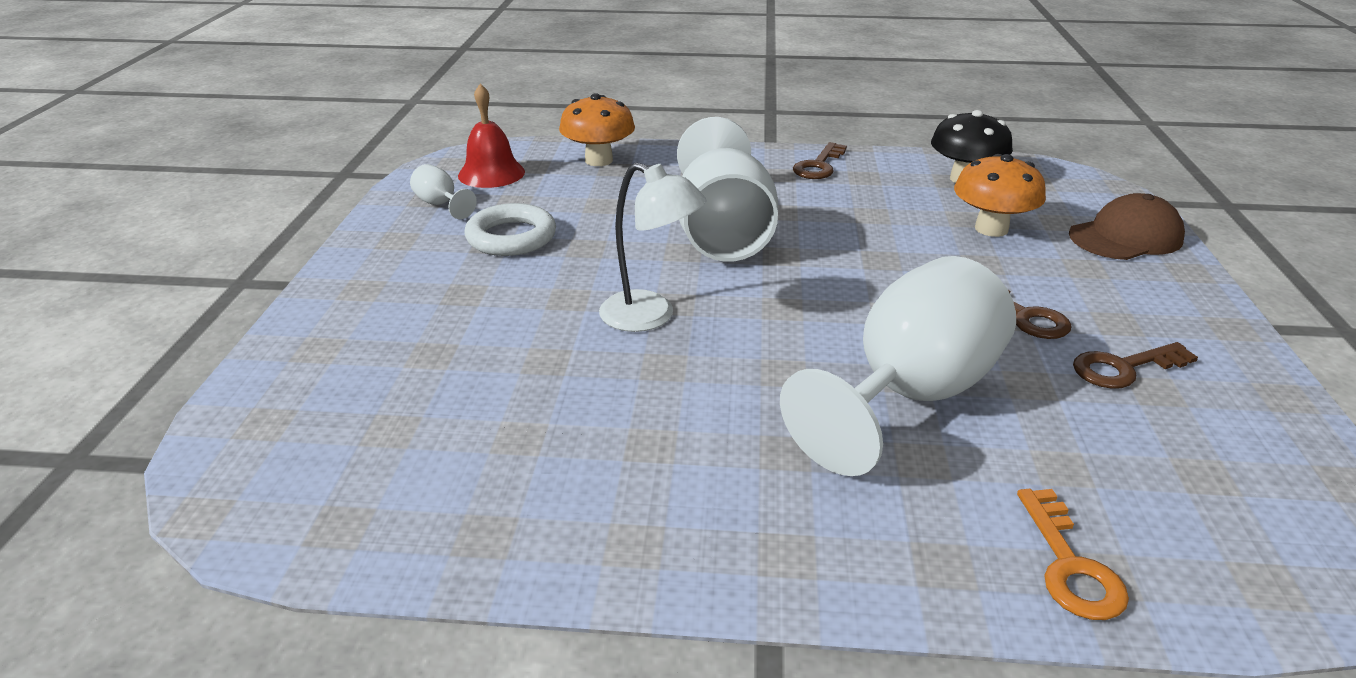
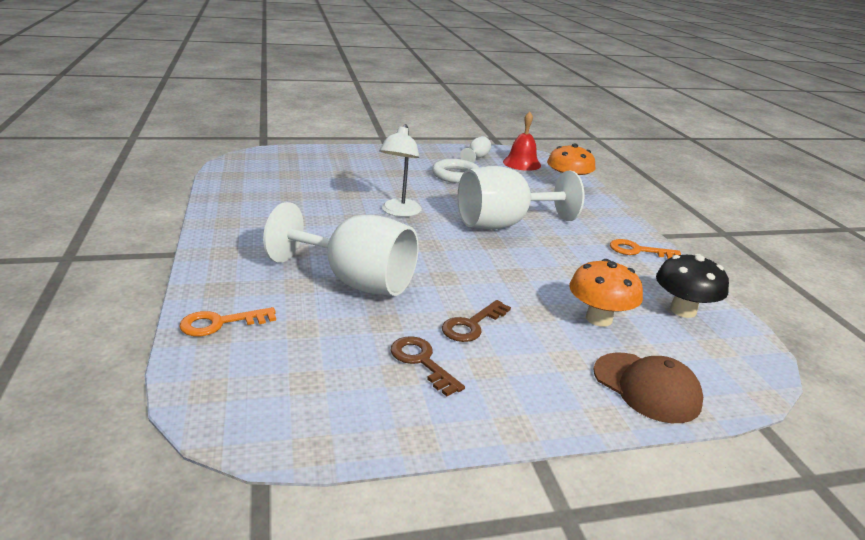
camera: 70 degrees right, 5 degrees down
(818, 166) = (638, 251): brown key -> orange key

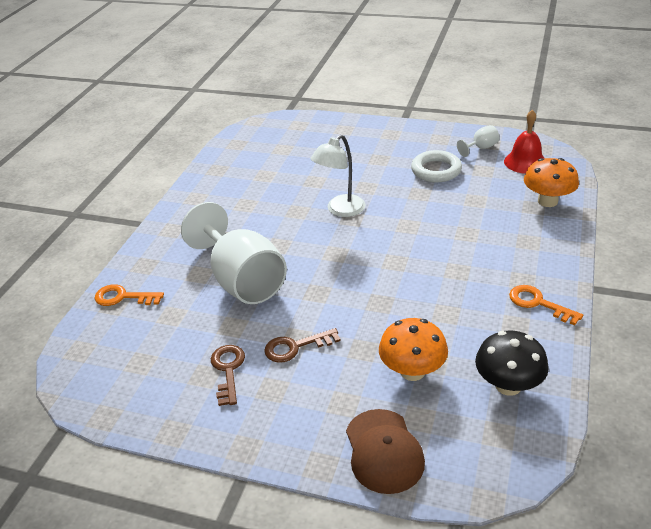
camera: 35 degrees right, 10 degrees up
(503, 224) = (426, 242): white goblet -> none

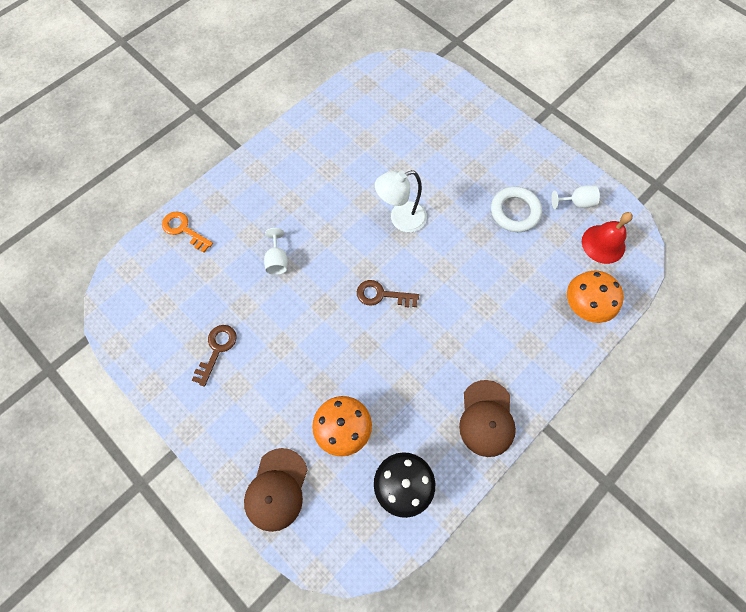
camera: 25 degrees right, 30 degrees up
(242, 281) = (277, 261): white goblet -> white goblet, size x0.41
(295, 347) = (275, 354): brown key -> brown key (382, 295)
(538, 303) = (486, 418): orange key -> brown cap

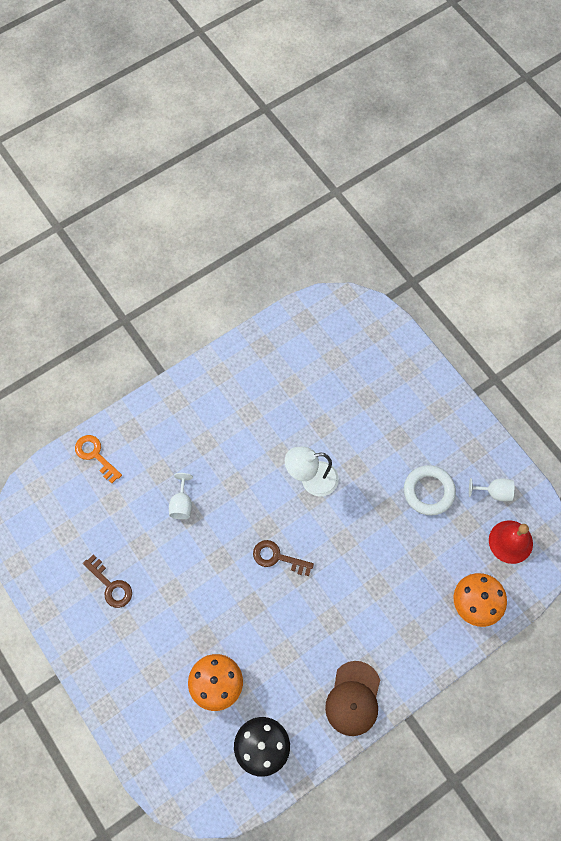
camera: 10 degrees right, 0 degrees up
(217, 349) = (111, 585): brown key -> brown key turned 105 degrees clockwise
(276, 489) = (146, 729): brown cap -> none

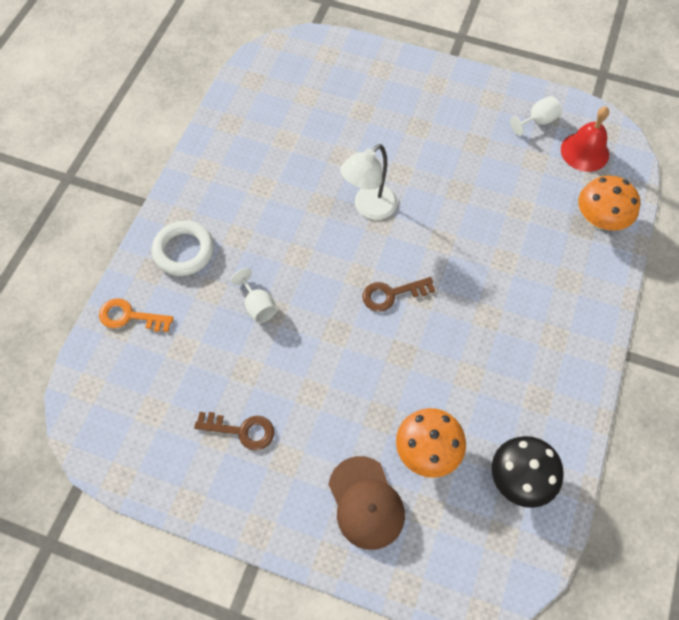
camera: 35 degrees left, 5 degrees down
(353, 698) = (566, 372): brown cap -> brown cap (366, 503)
(428, 491) = (482, 154): white ring -> white ring (184, 251)

